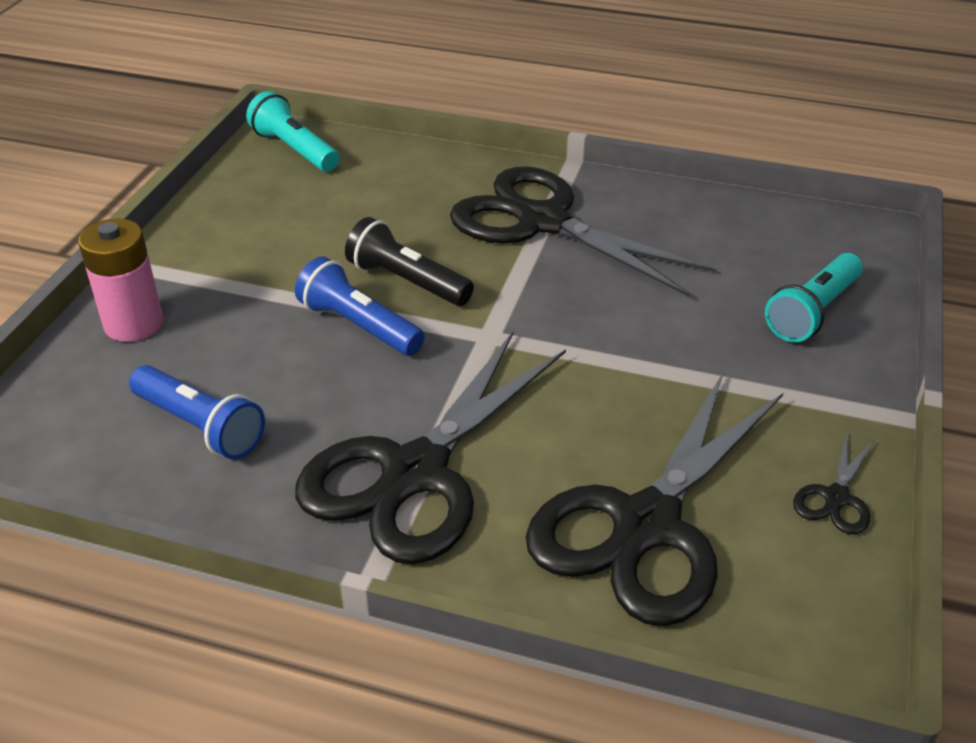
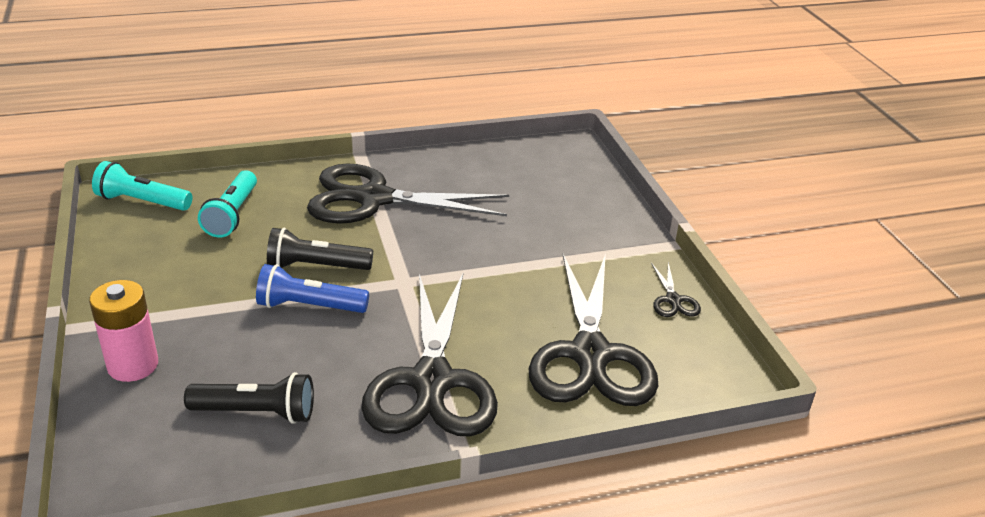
camera: 35 degrees left, 5 degrees down
(200, 427) = (257, 413): blue flashlight -> black flashlight
(812, 312) = (580, 203): turquoise flashlight -> turquoise flashlight (232, 215)

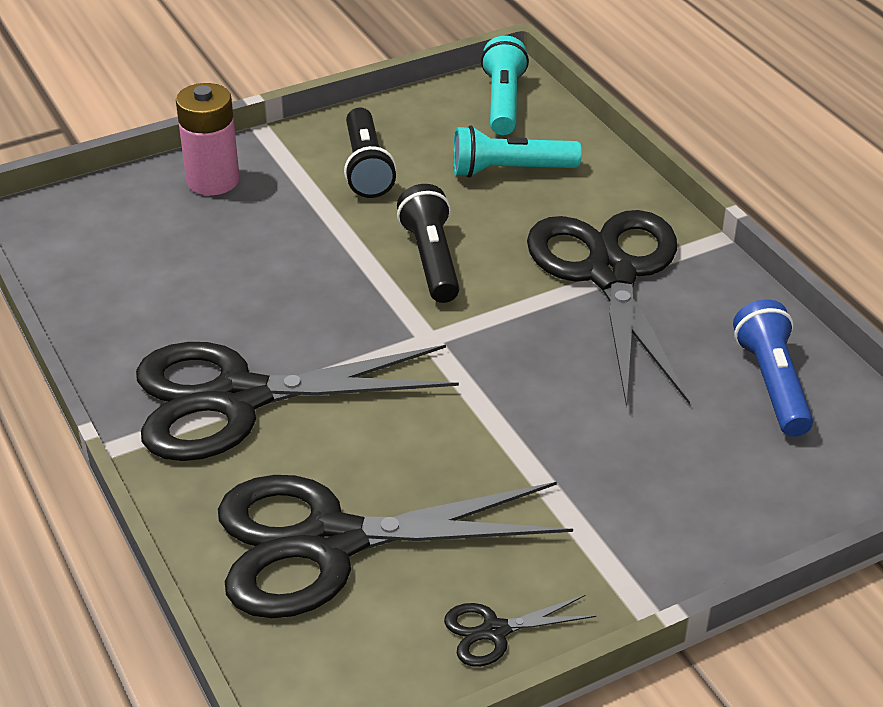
camera: 80 degrees right, 5 degrees up
(257, 413) = (158, 278): black flashlight -> black flashlight (366, 168)
(309, 306) = (350, 272): blue flashlight -> blue flashlight (772, 383)

